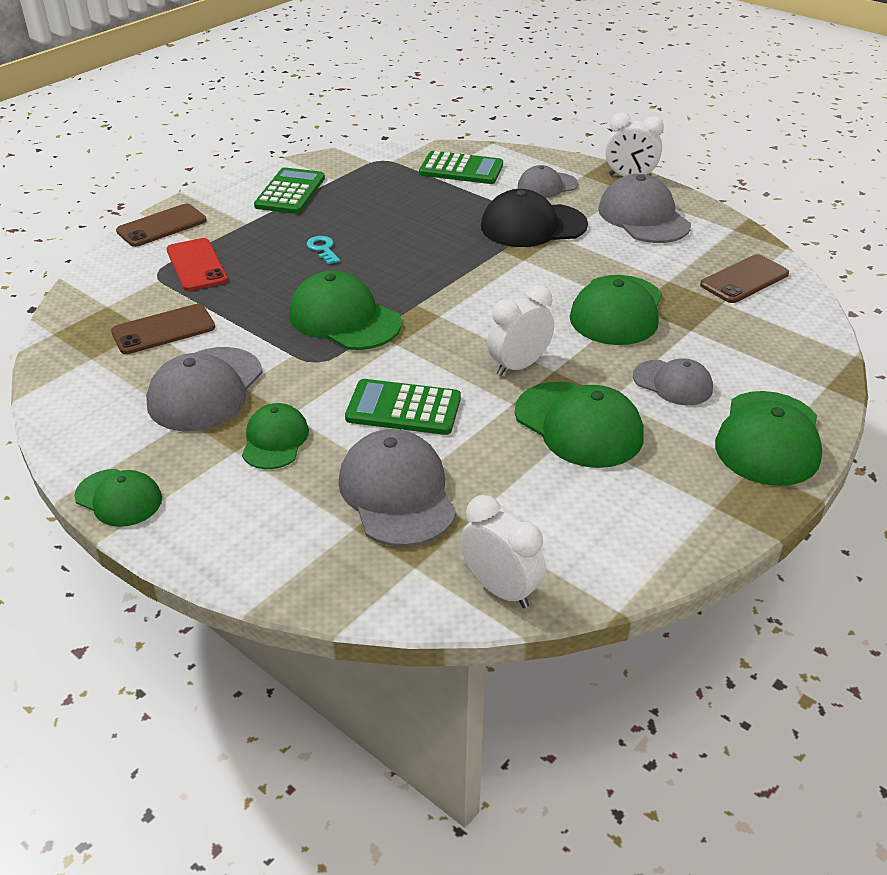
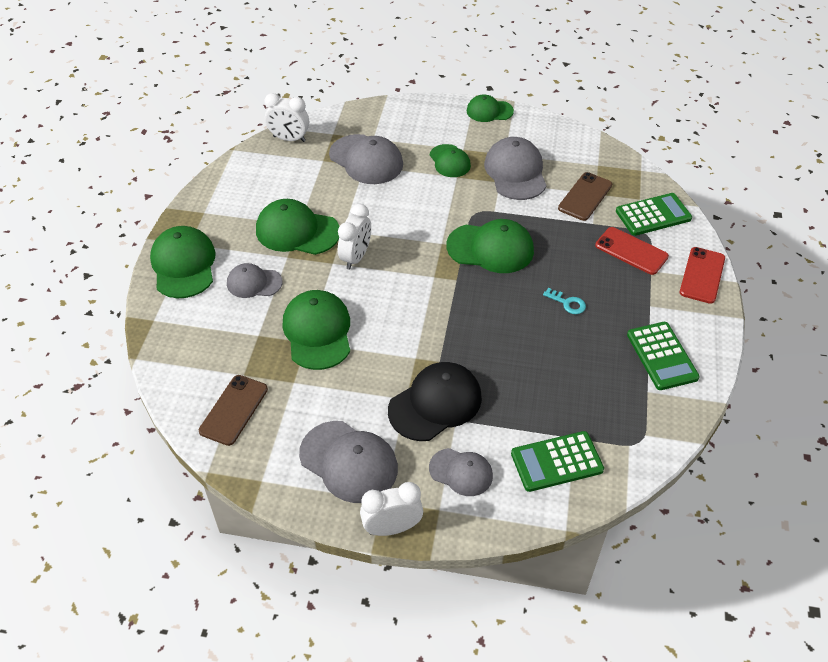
camera: 150 degrees right, 10 degrees up
(162, 226) = (702, 275): brown phone -> red phone
(403, 408) = (400, 203): green calculator -> green calculator (653, 215)
(547, 186) = (461, 472): grey cap -> grey cap turned 75 degrees clockwise

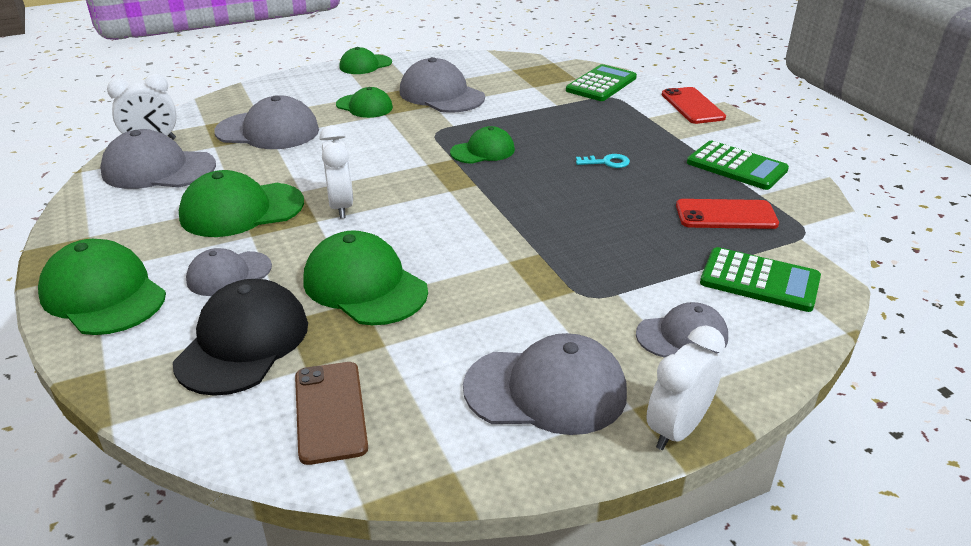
camera: 35 degrees left, 15 degrees down
(276, 168) = (158, 169): none -> grey cap
(435, 403) = (579, 289): black cap -> black cap (243, 342)
(490, 248) = (483, 151): green cap -> green cap, size x0.62
(556, 461) = (759, 281): green calculator -> green calculator turned 105 degrees counterclockwise
(585, 197) = (527, 91): brown phone -> none
(631, 251) = (614, 111): red phone -> red phone (726, 215)

